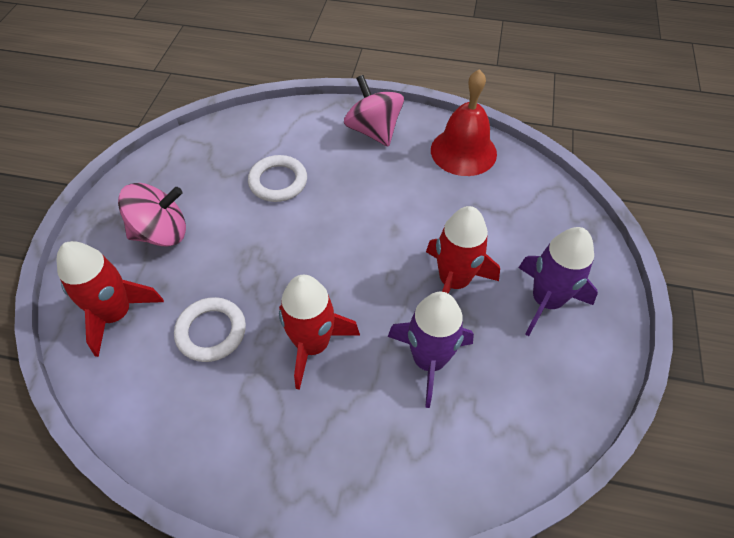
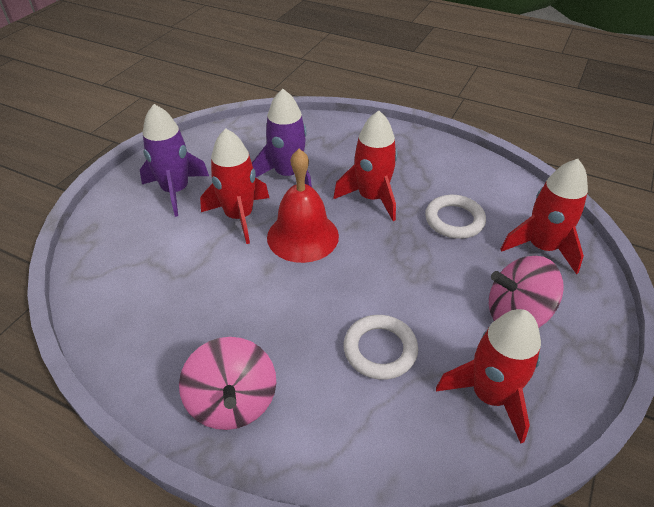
camera: 165 degrees left, 10 degrees down
(194, 168) = (489, 395): none -> red rocket
(463, 151) = (139, 341): red bell -> red bell (302, 236)

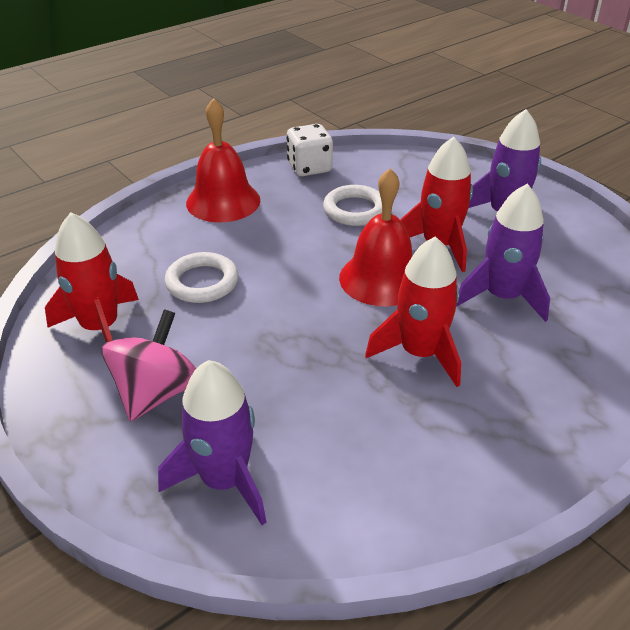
camera: 115 degrees right, 5 degrees down
(127, 349) = (309, 167): none -> white dice
(233, 402) = (223, 201): pink spinning top -> red bell
(454, 220) = (332, 414): white ring -> white ring (355, 210)
(542, 247) = (224, 480): red rocket -> purple rocket

